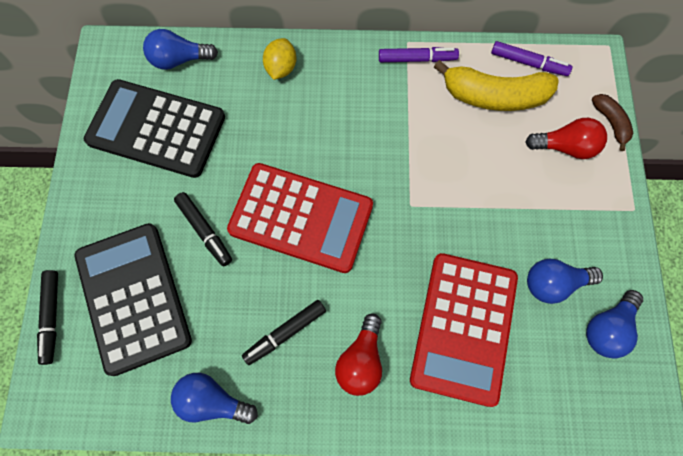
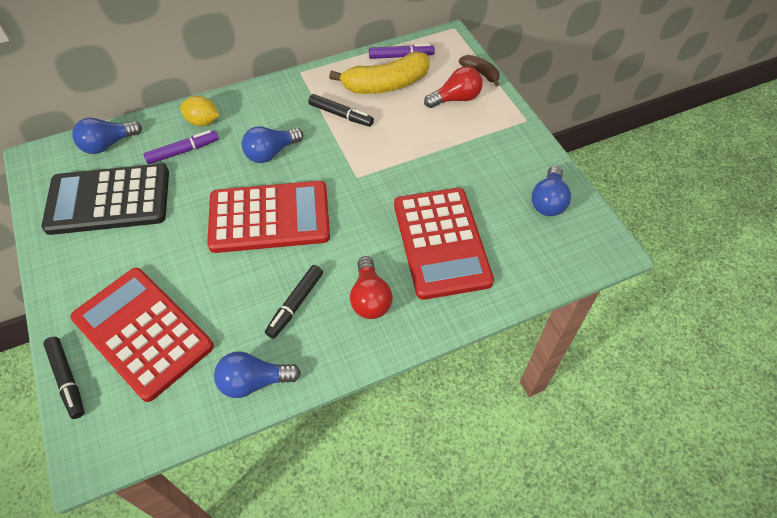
camera: 25 degrees left, 15 degrees down
(133, 297) = (142, 332): black calculator -> red calculator
(204, 231) = (187, 258): black marker -> black marker (341, 115)
(281, 68) = (203, 121): yellow lemon -> yellow lemon turned 60 degrees counterclockwise
(417, 59) = (313, 80): purple marker -> purple marker (183, 151)
(554, 283) = (494, 187): blue light bulb -> blue light bulb (271, 153)

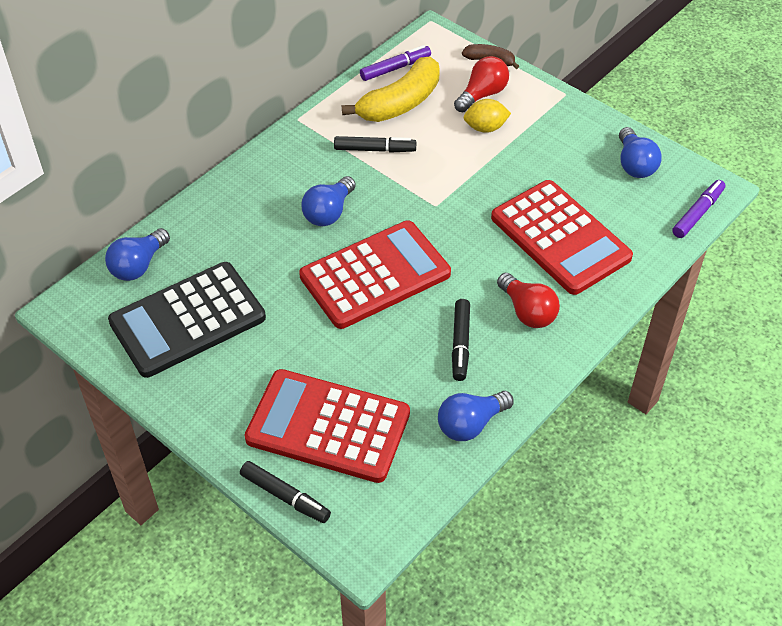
camera: 25 degrees left, 5 degrees down
(183, 151) = (230, 243): purple marker -> purple marker (697, 213)
(203, 121) = (228, 206): yellow lemon -> yellow lemon (485, 128)

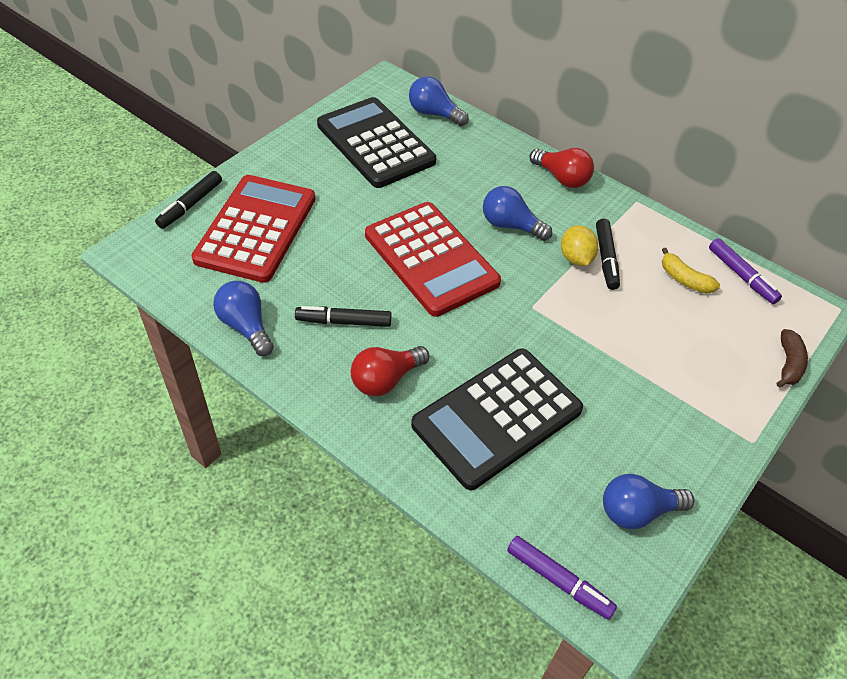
camera: 85 degrees right, 0 degrees up
(400, 103) = (684, 279): yellow banana -> yellow banana, size x0.51
(482, 95) = (722, 354): red light bulb -> red light bulb (562, 178)
(485, 128) = (665, 354): yellow lemon -> yellow lemon (576, 258)
(560, 237) = (497, 417): red calculator -> black calculator

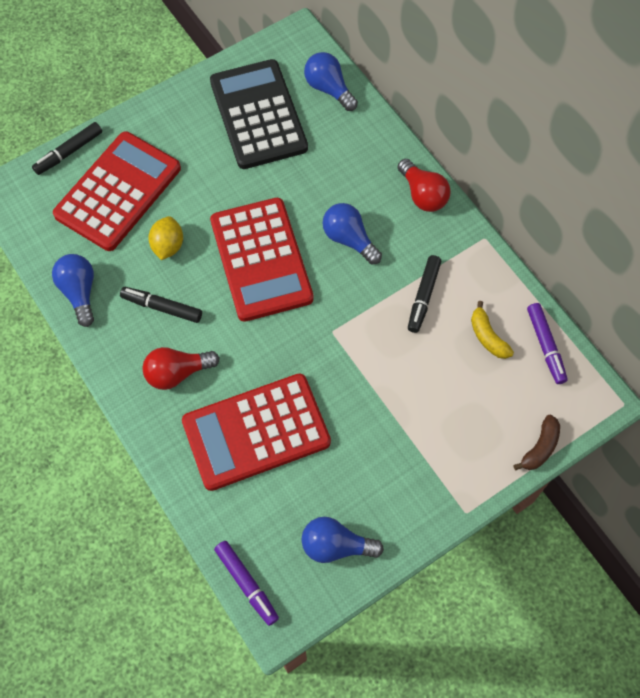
camera: 20 degrees right, 15 degrees up
(497, 417) = (256, 432): black calculator -> red calculator
(576, 258) = (395, 289): yellow lemon -> yellow lemon (168, 246)

